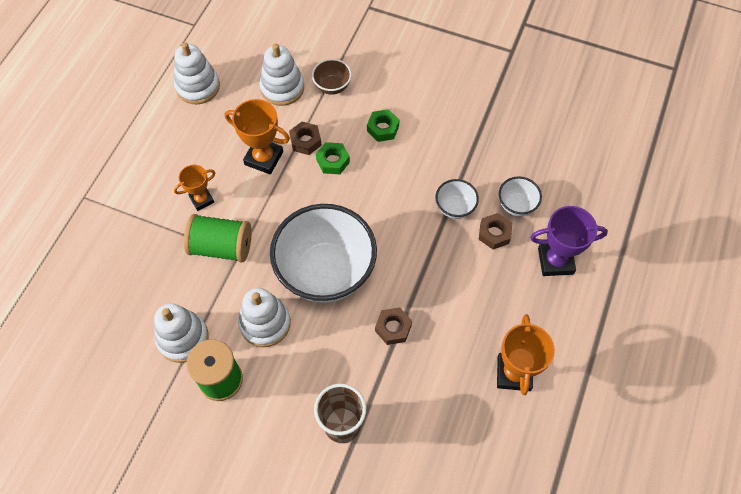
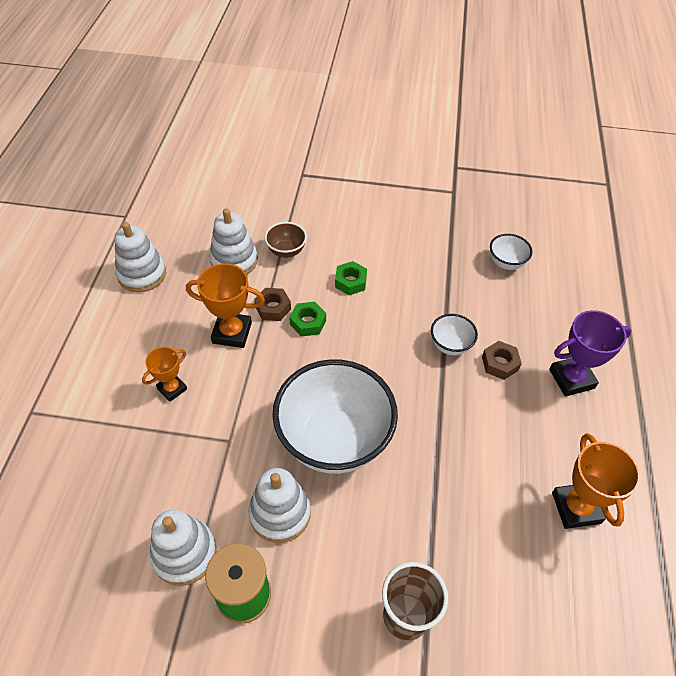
camera: 15 degrees left, 10 degrees down
(221, 247) = (207, 436): green spool -> none
(393, 328) = (428, 486): brown nut -> none
(516, 205) = (511, 331): white bowl -> white bowl (506, 263)

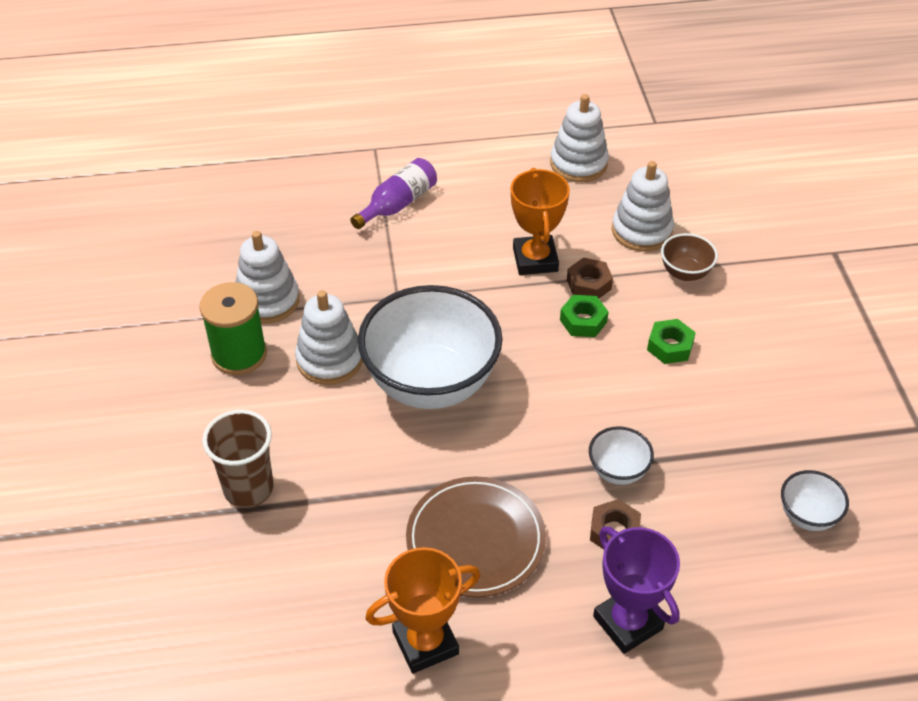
camera: 75 degrees right, 5 degrees down
(116, 412) = (398, 204): none -> purple bottle
(172, 389) = (441, 235): orange trophy -> none
(491, 450) = (475, 540): none -> brown plate

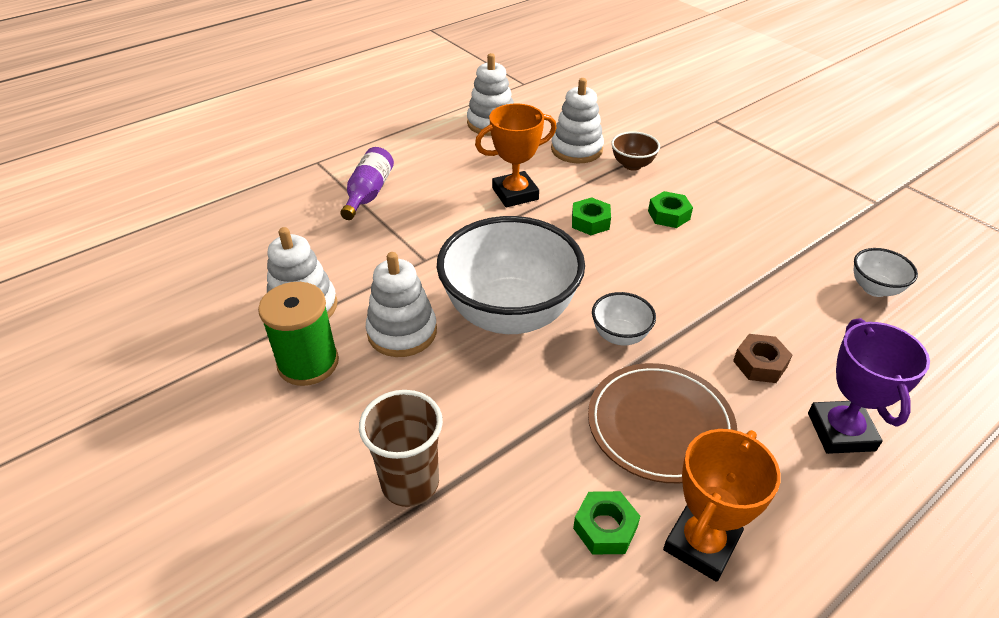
camera: 30 degrees left, 5 degrees down
(363, 594) = (605, 528): none -> green nut
(535, 259) = (515, 194): orange trophy -> orange trophy turned 75 degrees counterclockwise
(588, 284) = (571, 196): brown nut -> none
(618, 471) = (717, 317): white bowl -> white bowl (620, 336)
(628, 622) = (841, 431): purple trophy -> purple trophy turned 60 degrees clockwise

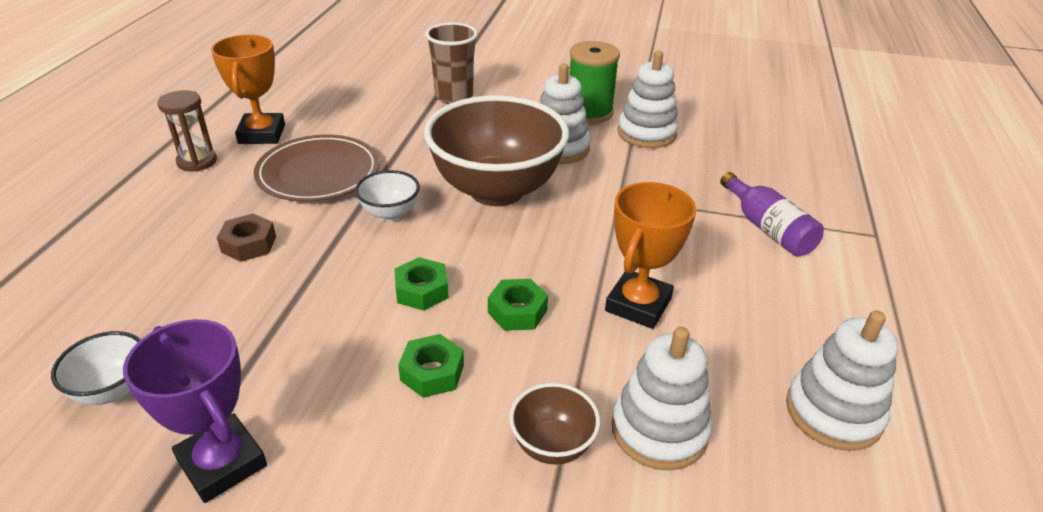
camera: 140 degrees right, 5 degrees down
(510, 314) = (496, 190): white bowl -> brown bowl
(605, 528) = (325, 120): green nut -> green nut (422, 291)
(798, 527) = (197, 161): none -> brown hourglass
(841, 431) = (165, 223): purple trophy -> purple trophy (222, 463)

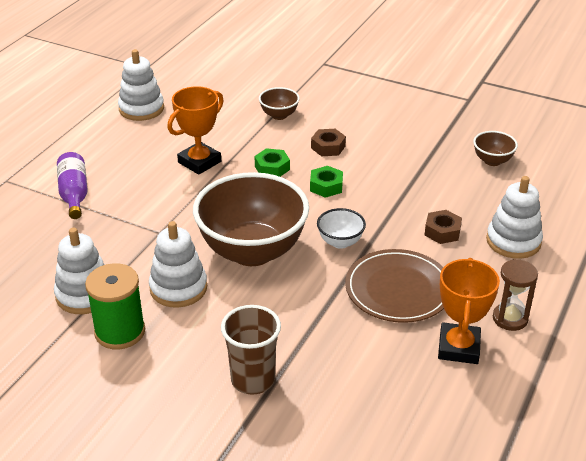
camera: 165 degrees left, 0 degrees up
(113, 390) = (492, 161): white bowl -> brown bowl
(222, 463) = (428, 128): purple trophy -> none
(432, 372) = (328, 147): green nut -> brown nut
(659, 430) = (227, 114): white stacking toy -> white stacking toy (513, 241)

